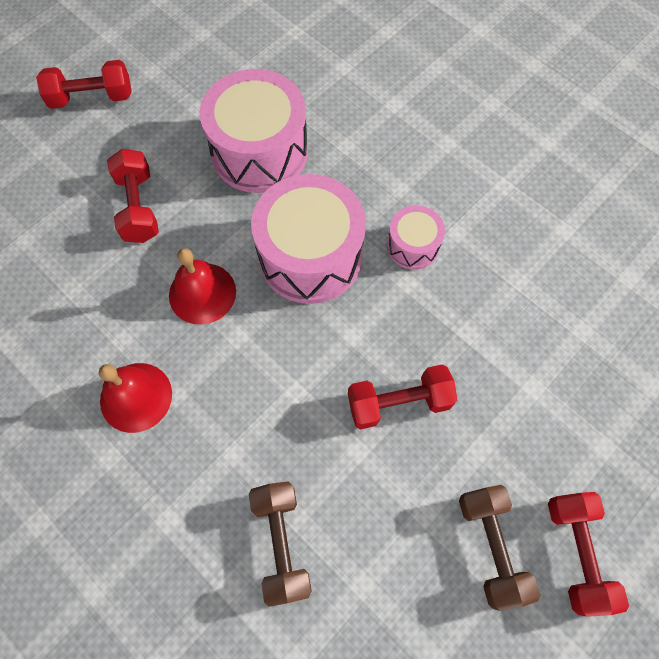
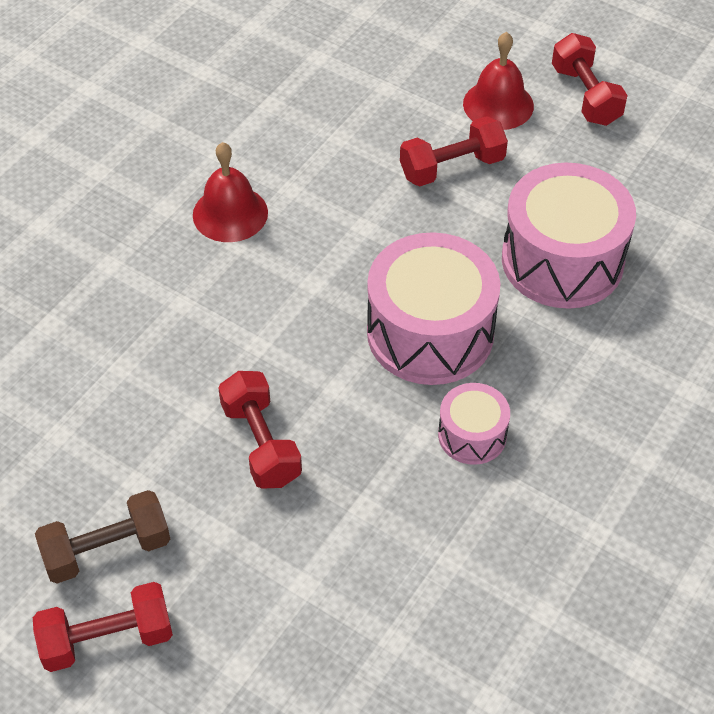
camera: 80 degrees right, 15 degrees down
(202, 293) = (358, 243): red bell -> red bell (498, 104)
(282, 543) = (95, 359): brown dumbbell -> none

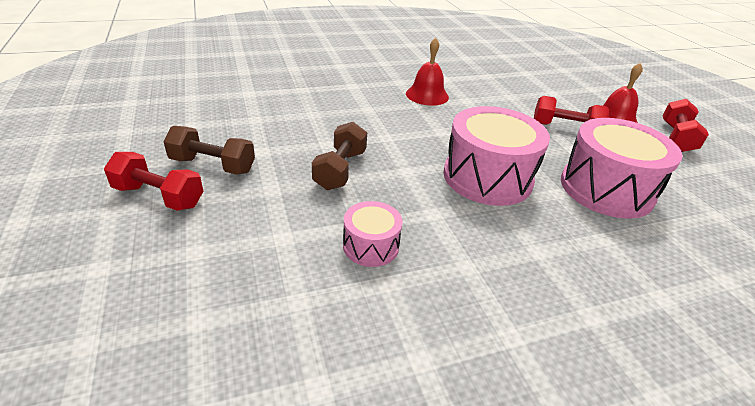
camera: 35 degrees right, 15 degrees down
(261, 443) = (340, 170): red dumbbell -> brown dumbbell
(472, 435) = (467, 231): pink drum -> pink drum (371, 246)

